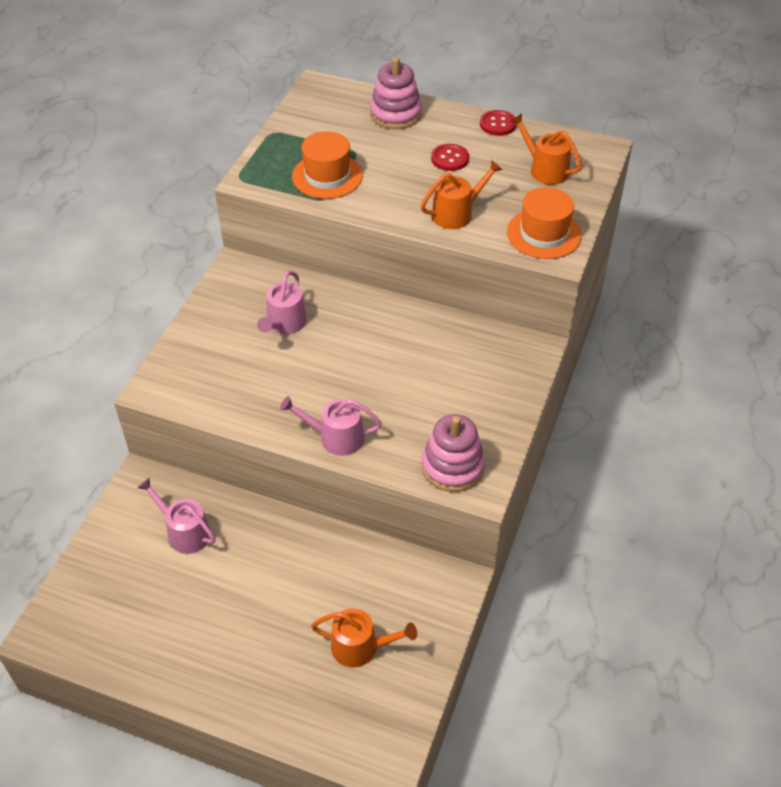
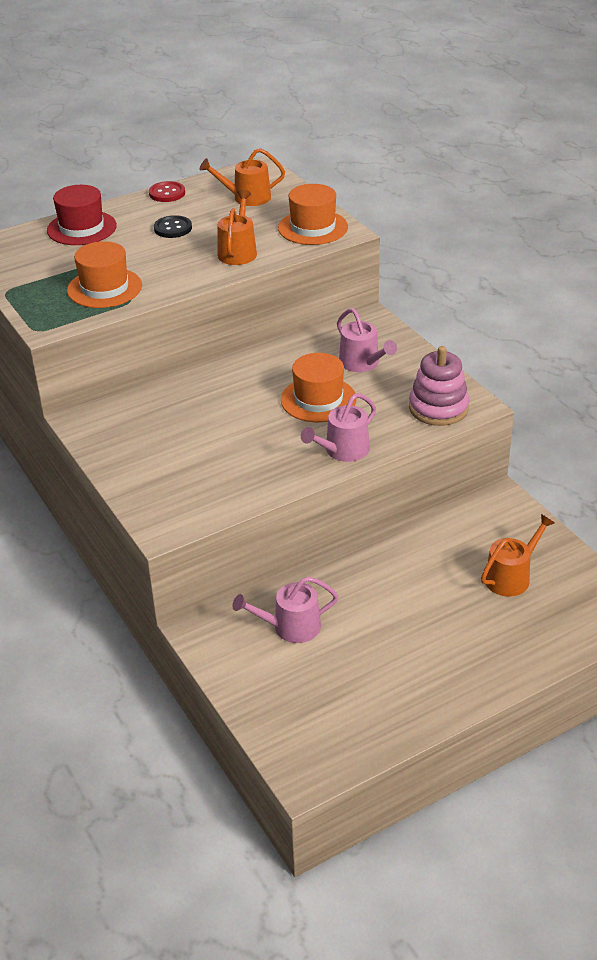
camera: 50 degrees left, 10 degrees down
(284, 324) = (185, 423): pink watering can -> pink watering can (362, 363)
(389, 382) = (318, 399): none -> orange hat
(395, 114) = (81, 228): pink stacking toy -> red hat
(450, 159) = (173, 228): red button -> black button

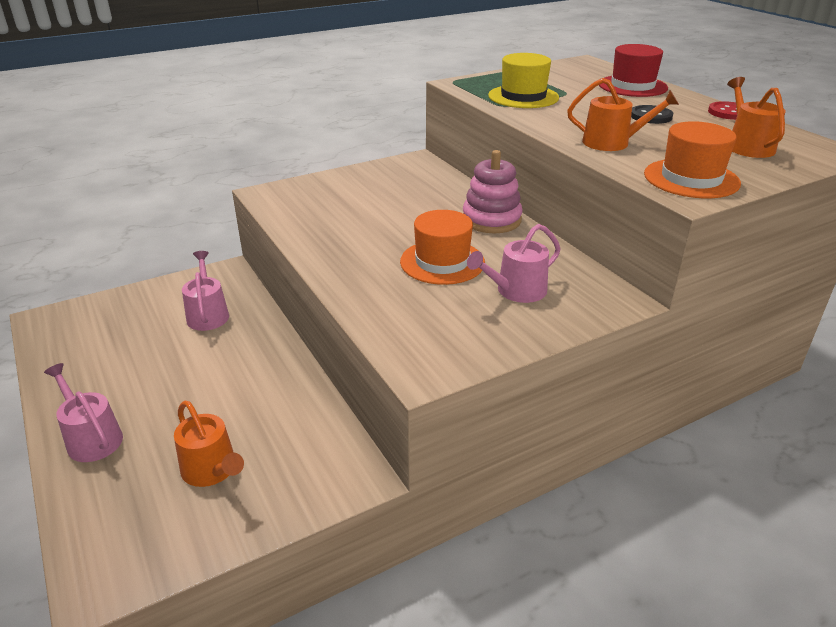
camera: 90 degrees right, 5 degrees down
(104, 288) = (523, 97): orange hat -> yellow hat
(343, 451) = (347, 274): pink watering can -> pink watering can (91, 438)
(438, 408) = (419, 341): pink stacking toy -> pink stacking toy (491, 220)

